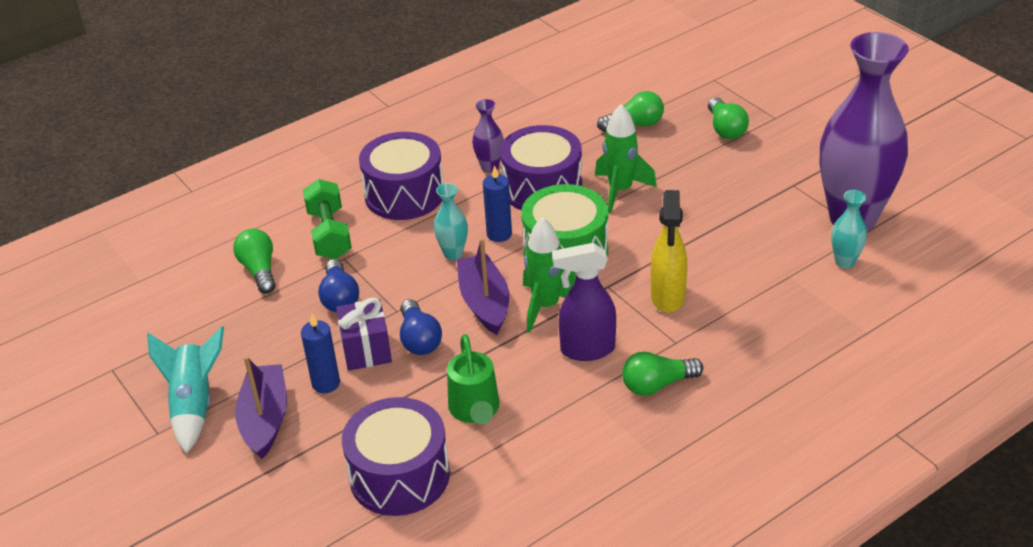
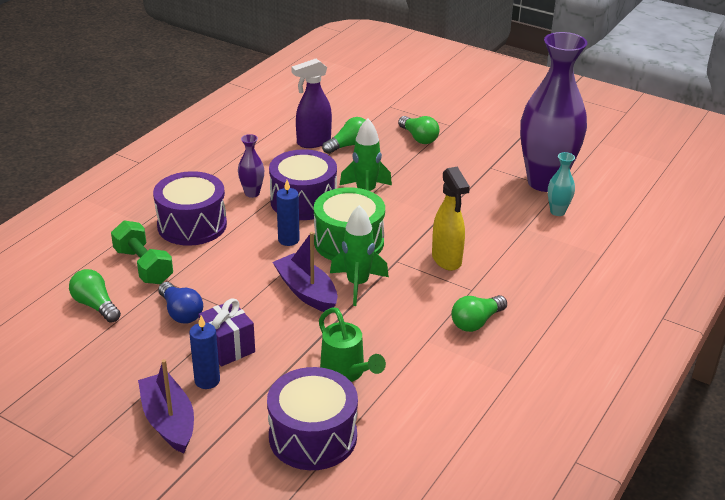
camera: 25 degrees left, 5 degrees down
(194, 405) = (96, 425): turquoise rocket -> none
(419, 339) = (268, 330): blue light bulb -> none
(453, 254) = (259, 261): turquoise vase -> none
(586, 350) = (408, 309): purple spray bottle -> purple spray bottle (313, 142)

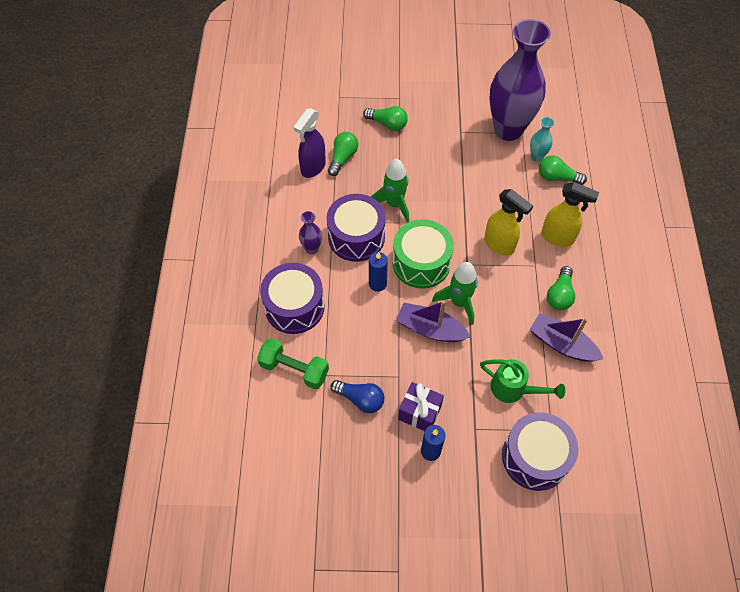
camera: 30 degrees left, 25 degrees up
(95, 305) = (293, 428): green light bulb -> green light bulb (557, 177)
(169, 421) = (435, 502): purple boat -> purple boat (562, 344)
(520, 278) = (558, 237): none -> yellow spray bottle

